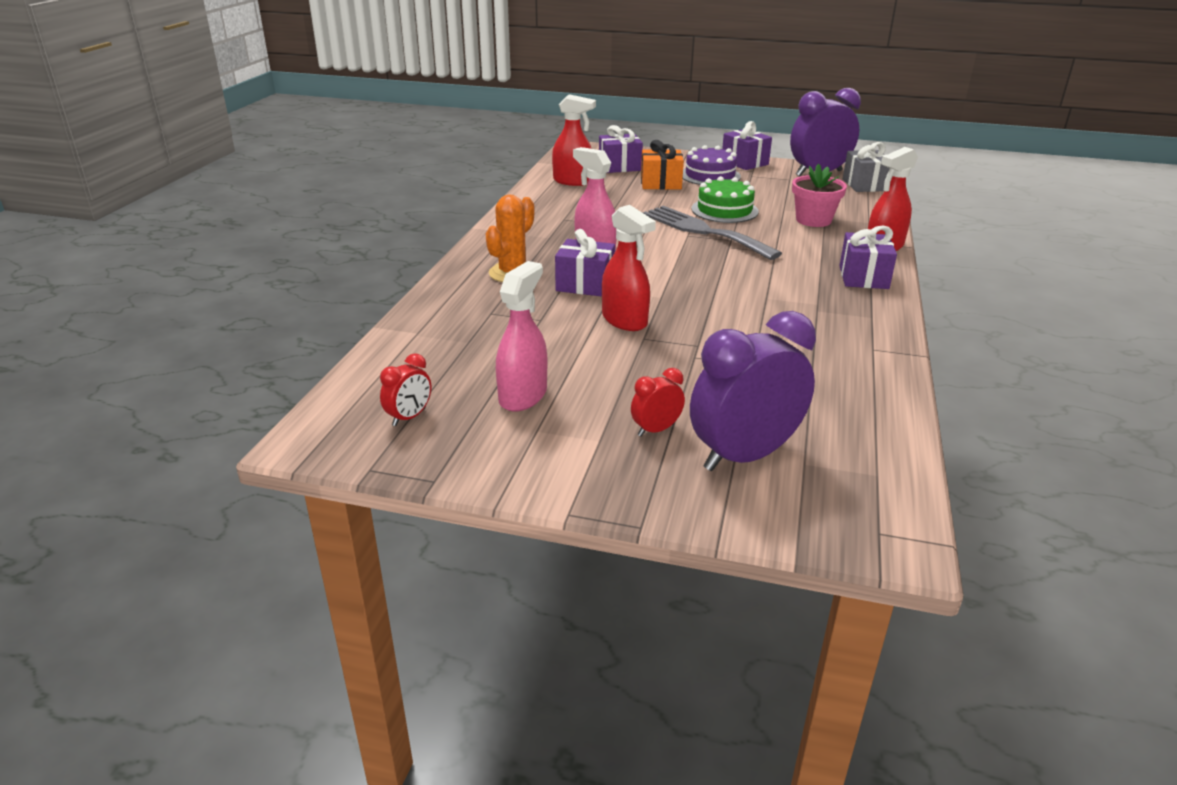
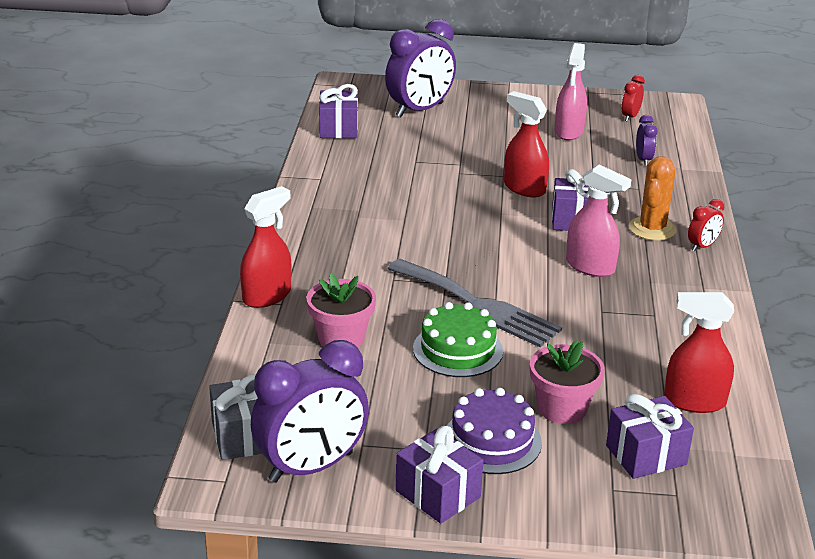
camera: 170 degrees right, 0 degrees up
(454, 346) = (643, 160): none -> purple clock
(656, 430) = (475, 119): red clock -> red clock (702, 246)
(660, 183) = (562, 408): orange gift -> pink flower pot
(863, 277) = (305, 249): purple gift -> purple gift (338, 129)

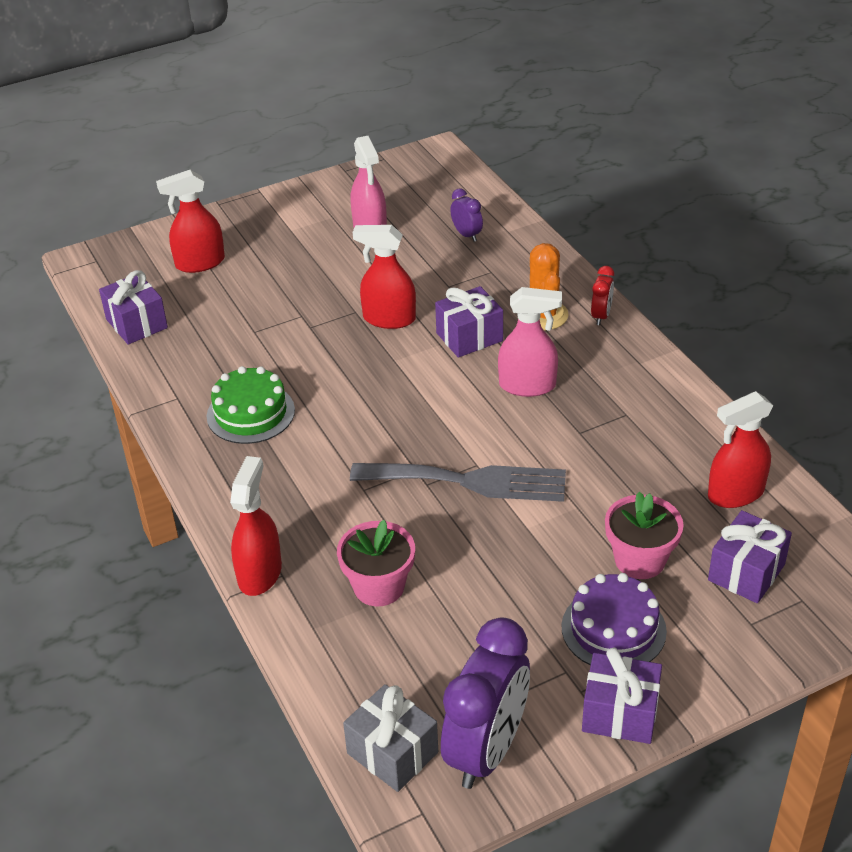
camera: 30 degrees left, 10 degrees up
(419, 110) = (199, 263): purple clock -> red spray bottle
(457, 350) = (496, 542): green cake -> green cake (250, 413)
(630, 117) = (410, 186): red clock -> none

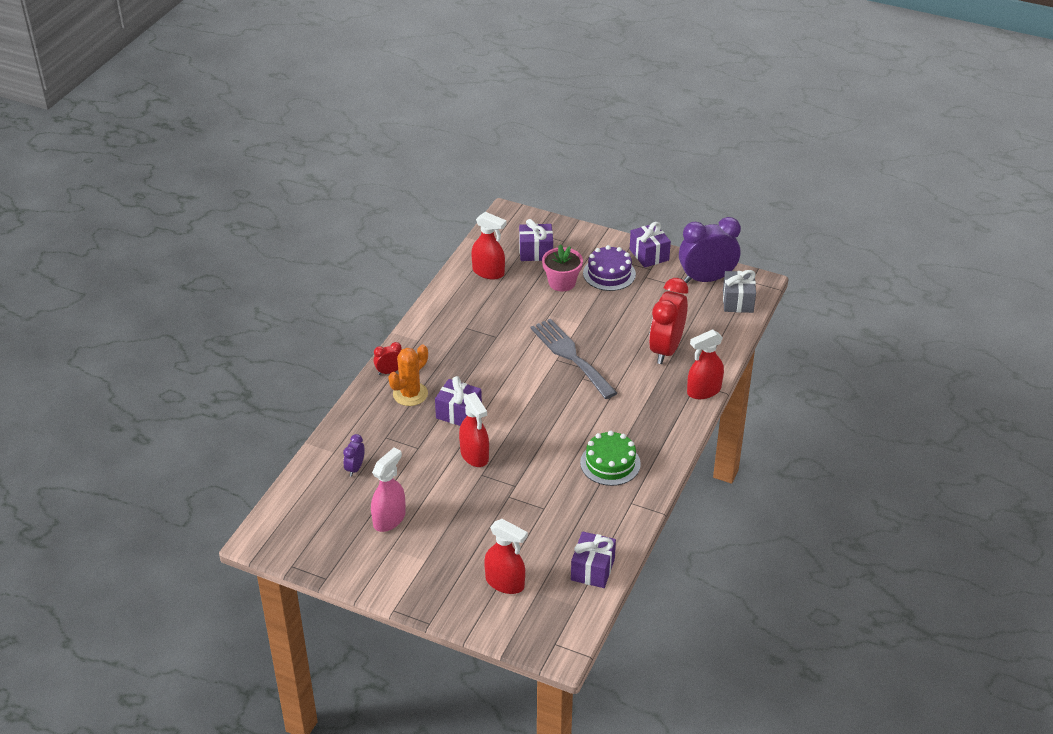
camera: 130 degrees left, 0 degrees up
(379, 586) = (666, 349): pink flower pot -> red clock
(527, 385) = (478, 371): pink spray bottle -> none

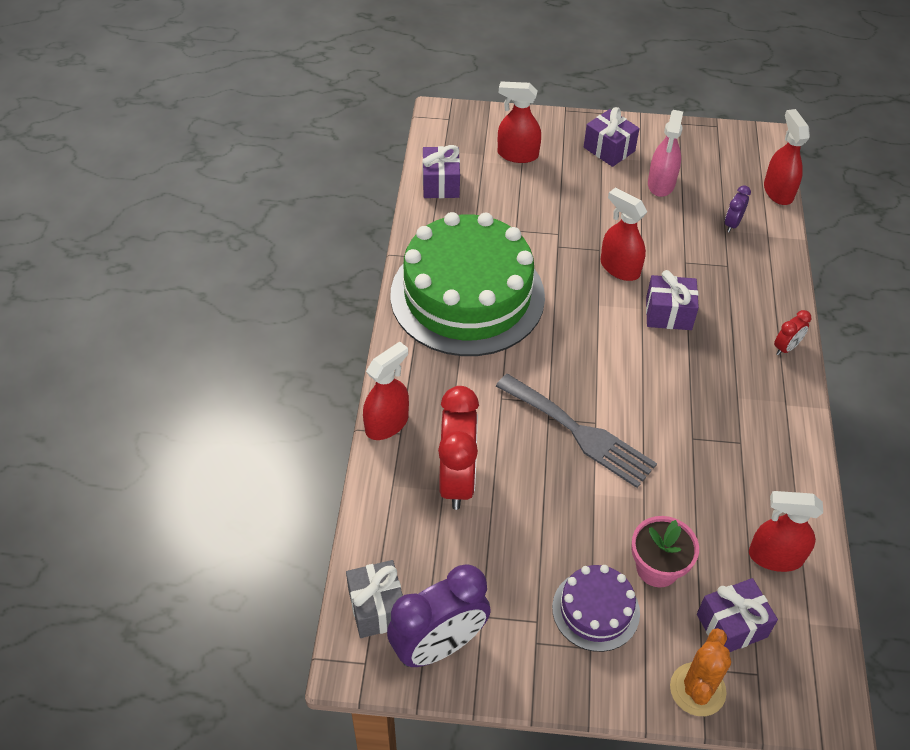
camera: 160 degrees right, 10 degrees up
(292, 486) = (778, 191): none -> red spray bottle
(355, 468) = (732, 224): purple clock -> purple clock turned 150 degrees counterclockwise
(410, 394) = (739, 324): orange cactus -> orange cactus (697, 689)
(610, 463) = (467, 295): green cake -> green cake, size x2.17
(649, 255) = (550, 677): purple gift -> purple gift (609, 149)

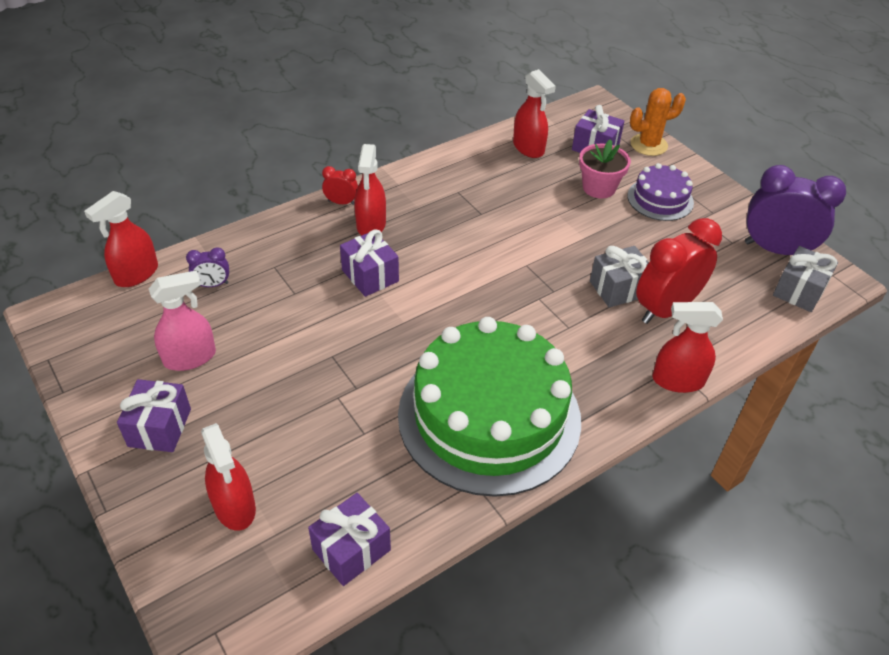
camera: 130 degrees left, 5 degrees down
(509, 465) = (618, 289): none -> grey gift
(580, 433) = (546, 268): grey fork -> none
(619, 268) = (344, 330): red spray bottle -> red spray bottle (371, 225)

